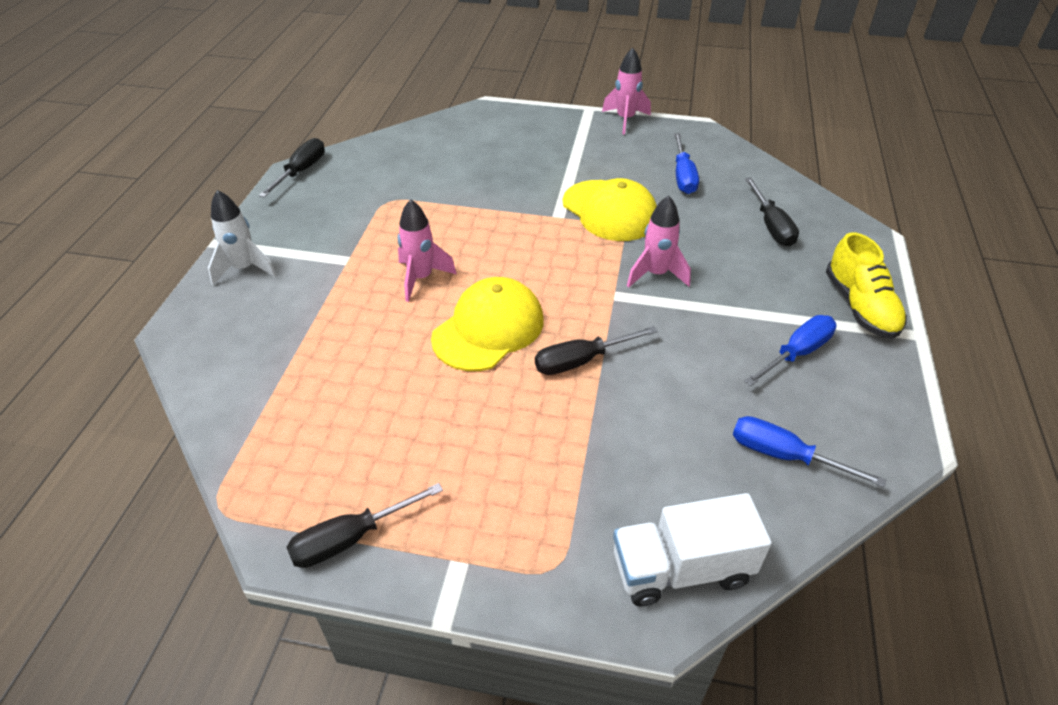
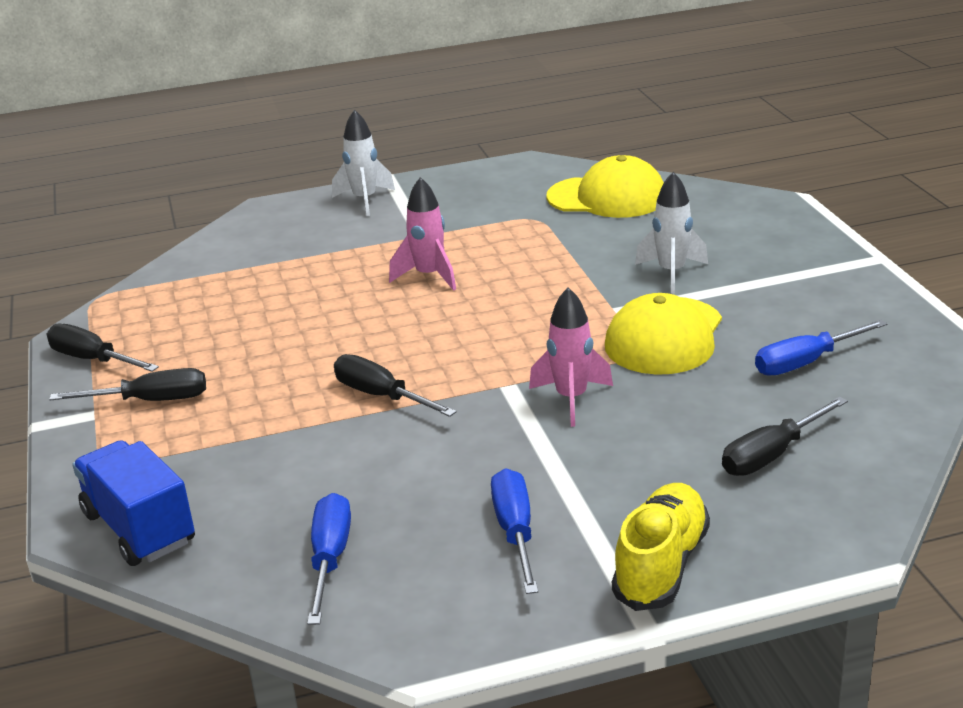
camera: 65 degrees right, 15 degrees down
(301, 171) = (532, 165): black screwdriver -> black screwdriver (151, 401)
(488, 329) = (386, 333): yellow cap -> yellow cap (607, 197)
(532, 178) = (671, 273): none -> white rocket
(625, 120) = (888, 288): pink rocket -> none
(681, 569) = (139, 528): white truck -> blue truck
(797, 353) = (515, 532): blue screwdriver -> blue screwdriver turned 120 degrees counterclockwise
(860, 307) = (661, 565): yellow shoe -> yellow shoe turned 150 degrees clockwise

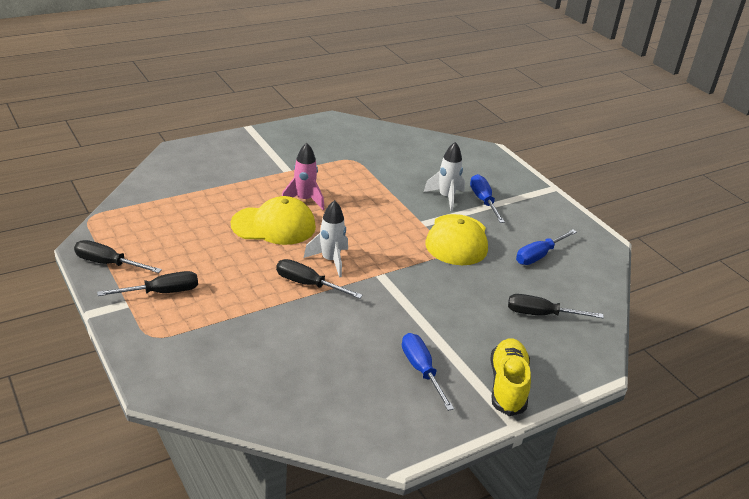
camera: 20 degrees left, 5 degrees up
(139, 528) = (194, 382): blue truck -> none
(330, 558) = (321, 394): blue screwdriver -> blue screwdriver (483, 201)
(365, 200) = (241, 145): white rocket -> white rocket (330, 260)
(571, 399) = (420, 283): pink rocket -> none
(607, 197) = (390, 145): yellow cap -> yellow cap (274, 225)
(771, 455) = (541, 314): black screwdriver -> black screwdriver turned 60 degrees clockwise

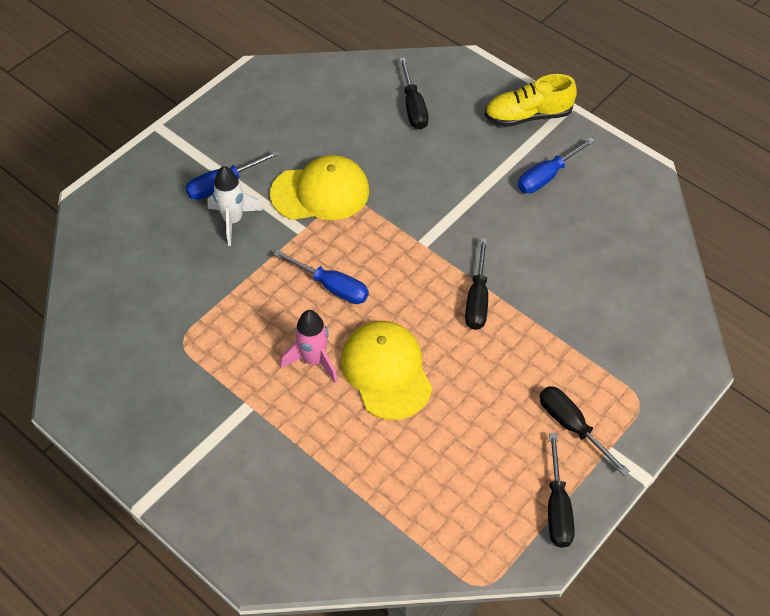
camera: 105 degrees left, 20 degrees up
(330, 260) = (424, 293): white rocket -> none
(539, 256) = (312, 121): blue screwdriver -> blue screwdriver (332, 287)

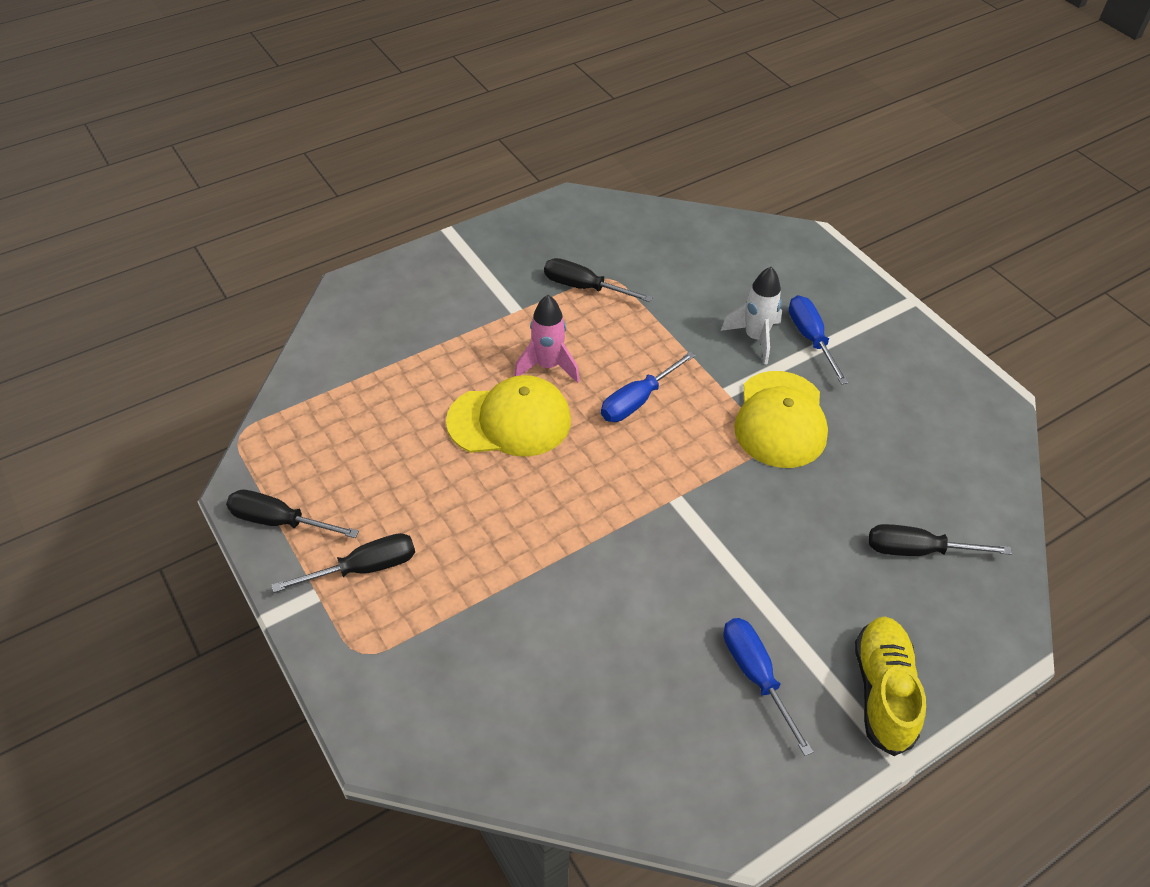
camera: 105 degrees right, 5 degrees down
(477, 299) = (573, 529): black screwdriver -> black screwdriver (583, 287)

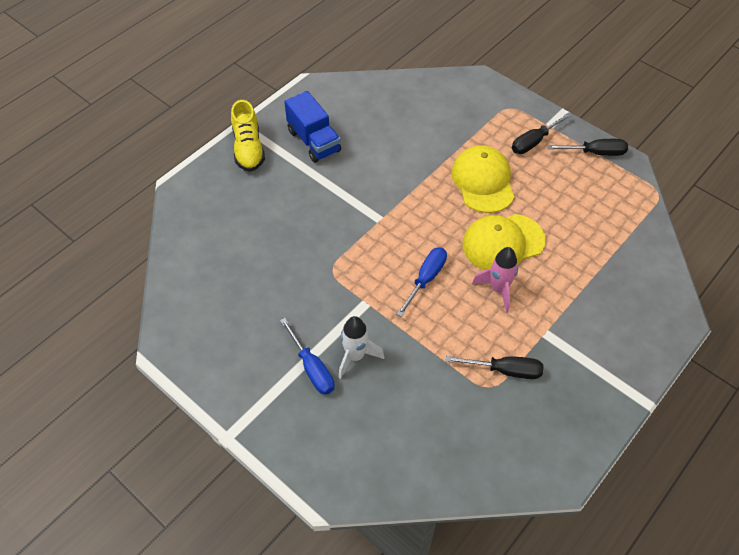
camera: 165 degrees right, 5 degrees up
(756, 675) = (314, 141): blue screwdriver -> blue truck
(780, 419) = (324, 290): yellow cap -> yellow cap (483, 181)
(917, 550) = (229, 223): black screwdriver -> none

